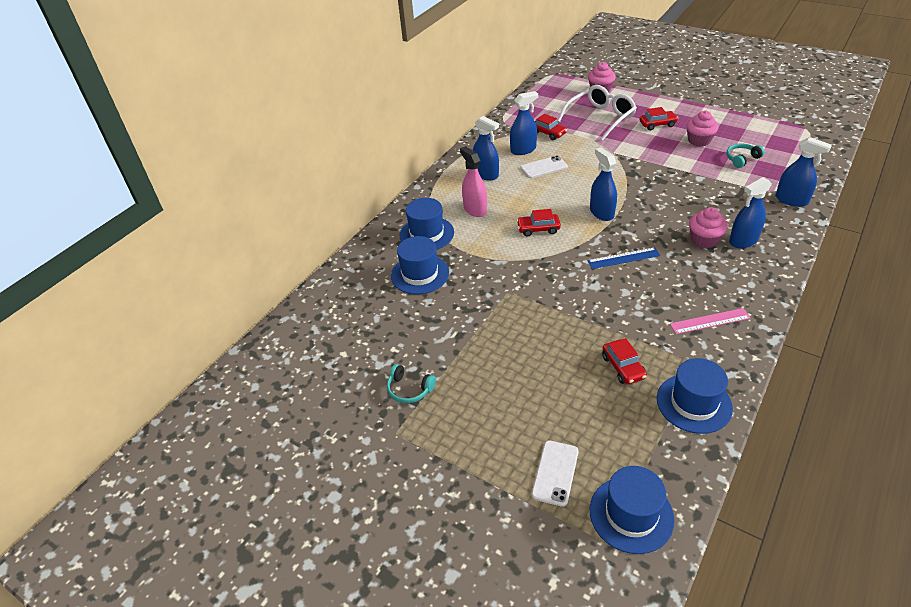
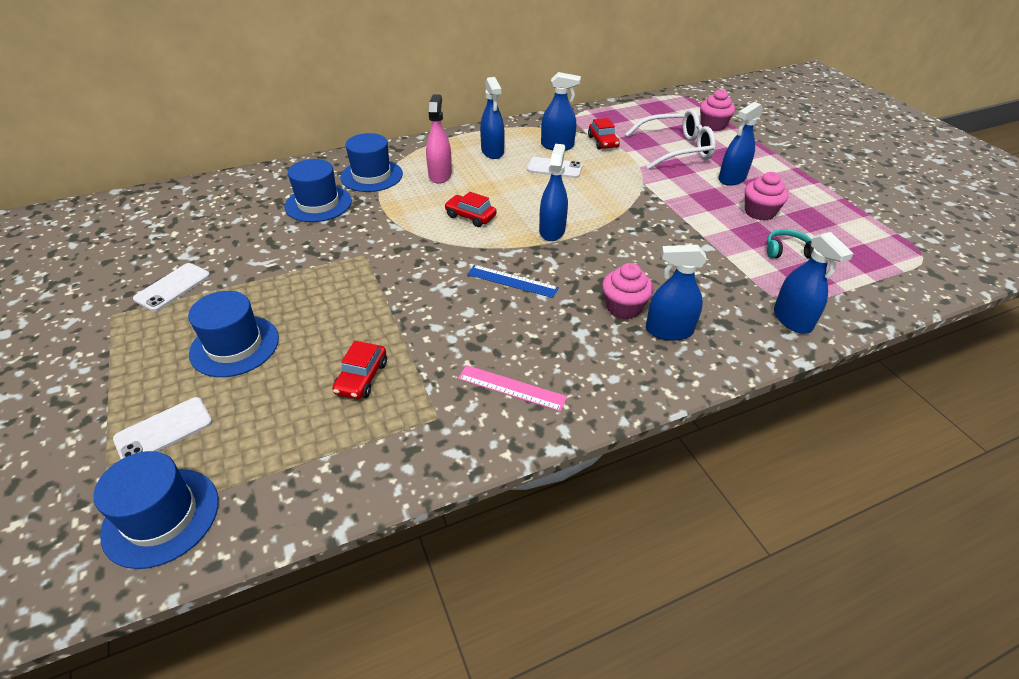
camera: 30 degrees right, 0 degrees up
(409, 389) = (173, 287): turquoise headphones -> white phone
(657, 124) = (732, 178): red car -> blue spray bottle
(694, 403) = (375, 456): blue hat -> blue hat (235, 346)

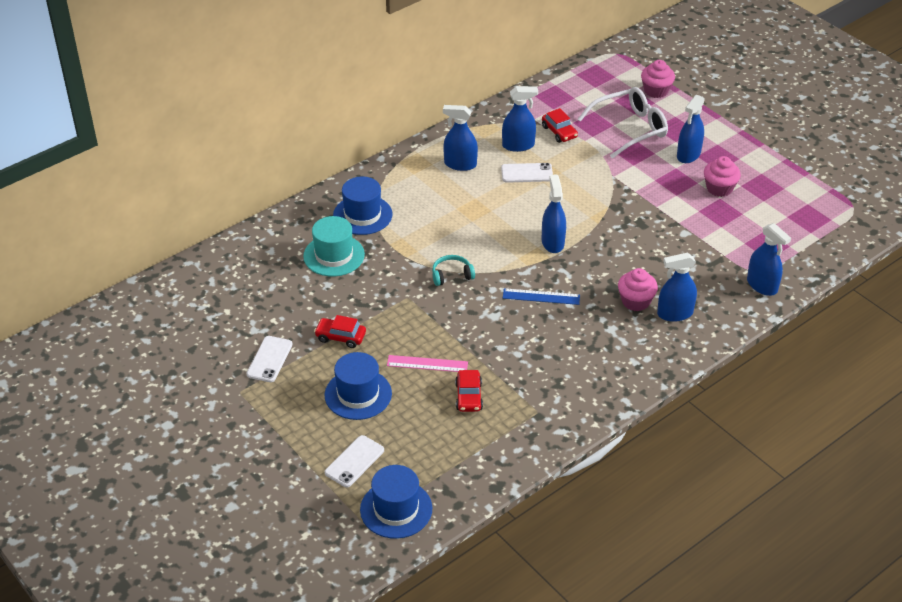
camera: 15 degrees left, 0 degrees up
(318, 204) = (334, 255): blue hat -> turquoise hat
(440, 175) = (425, 202): pink spray bottle -> none
(470, 216) = (476, 242): red car -> red car (340, 337)
(492, 152) = (460, 164): blue spray bottle -> blue spray bottle turned 135 degrees clockwise
(511, 388) = (579, 380): pink ruler -> pink ruler (427, 364)
(787, 251) = (749, 224): turquoise headphones -> turquoise headphones (451, 275)

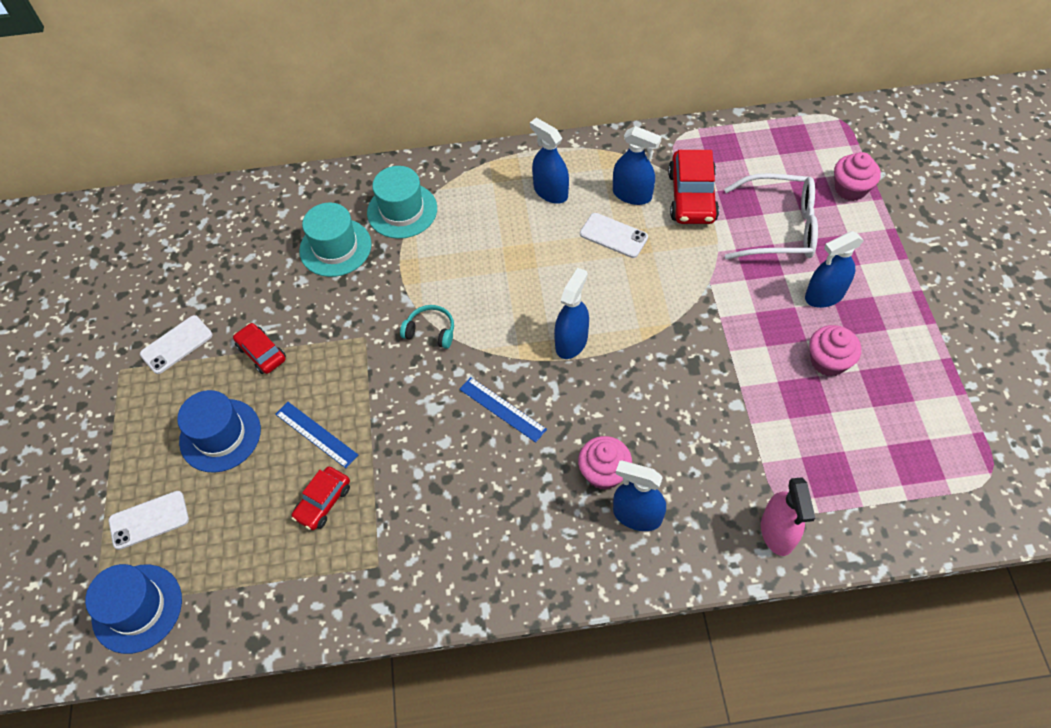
camera: 35 degrees right, 15 degrees up
(362, 215) = (402, 210): blue hat -> turquoise hat
(427, 364) = (316, 434): pink ruler -> blue ruler
(559, 132) = (692, 197): red car -> red car, size x1.64
(762, 285) = (777, 532): blue spray bottle -> pink spray bottle

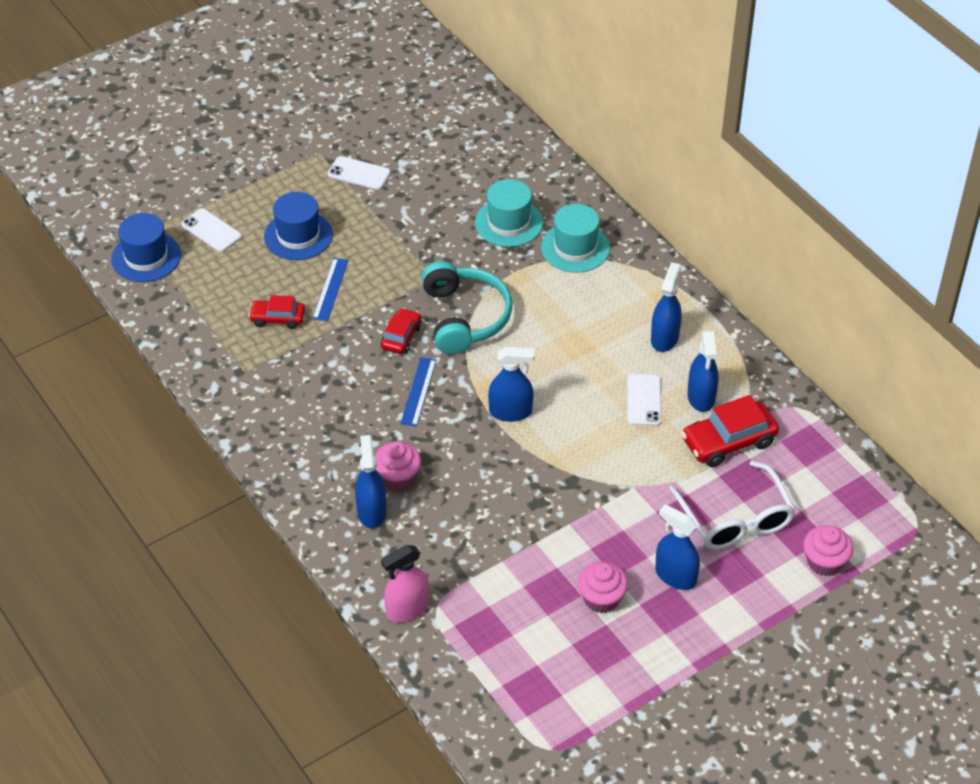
camera: 60 degrees right, 10 degrees down
(261, 353) = (381, 225): red car -> red car (401, 337)
(430, 331) = (464, 317): turquoise headphones -> turquoise headphones, size x2.09

